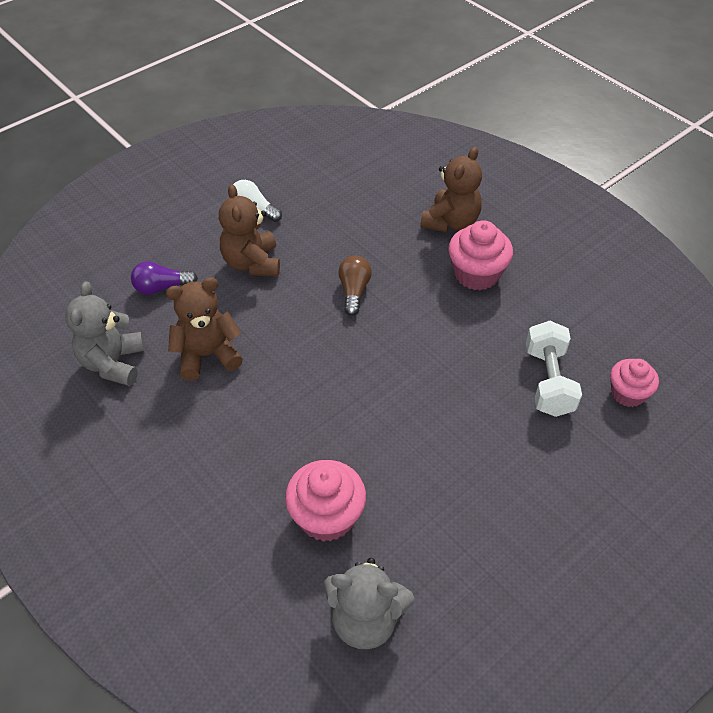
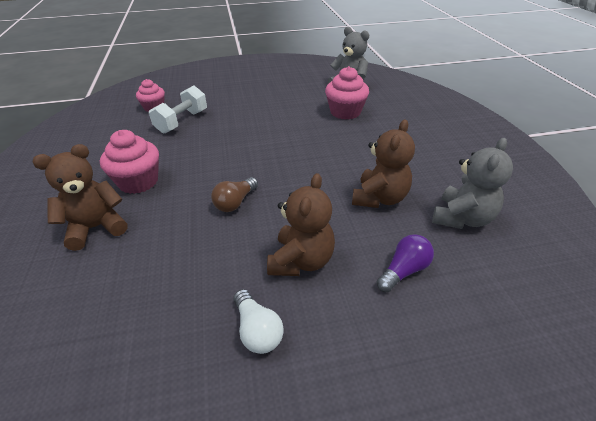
camera: 150 degrees left, 10 degrees down
(161, 287) = (404, 270): purple light bulb -> purple light bulb turned 60 degrees counterclockwise
(207, 355) = (379, 198): brown teddy bear -> brown teddy bear turned 75 degrees counterclockwise

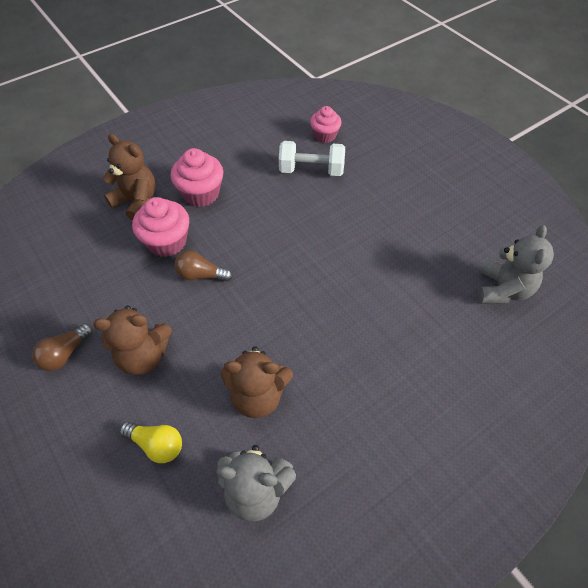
camera: 65 degrees right, 15 degrees up
(257, 330) = (65, 353): white light bulb -> brown light bulb
(345, 112) = (425, 308): pink cupcake -> pink cupcake (167, 242)
(404, 270) = (157, 444): purple light bulb -> yellow light bulb

